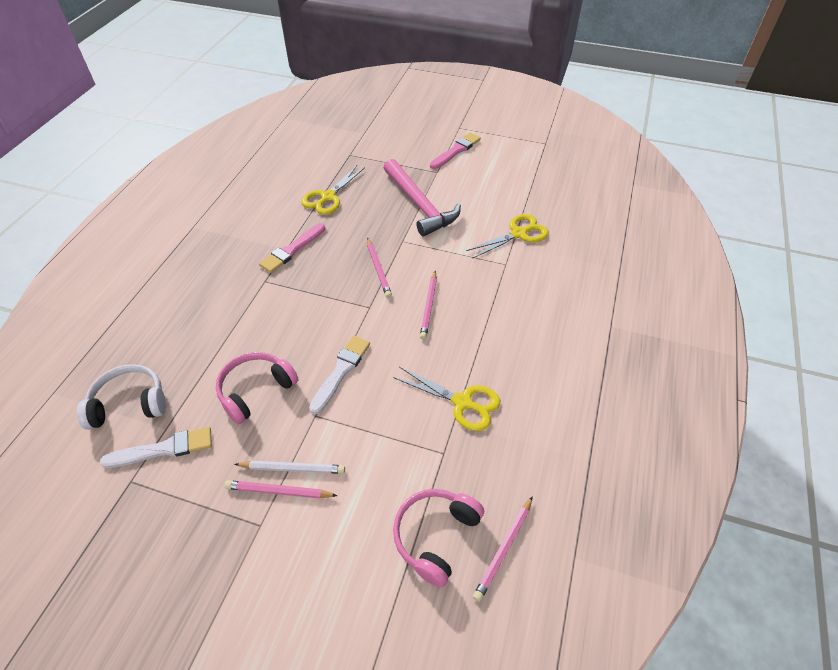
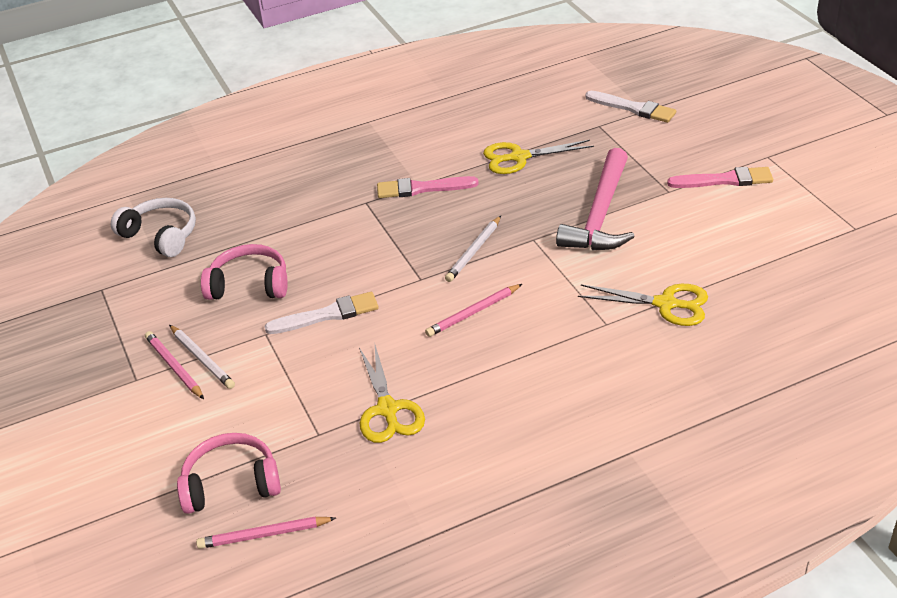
camera: 50 degrees right, 10 degrees down
(164, 449) = (144, 282): white brush -> white brush (633, 108)
(378, 269) = (474, 251): pink pencil -> white pencil

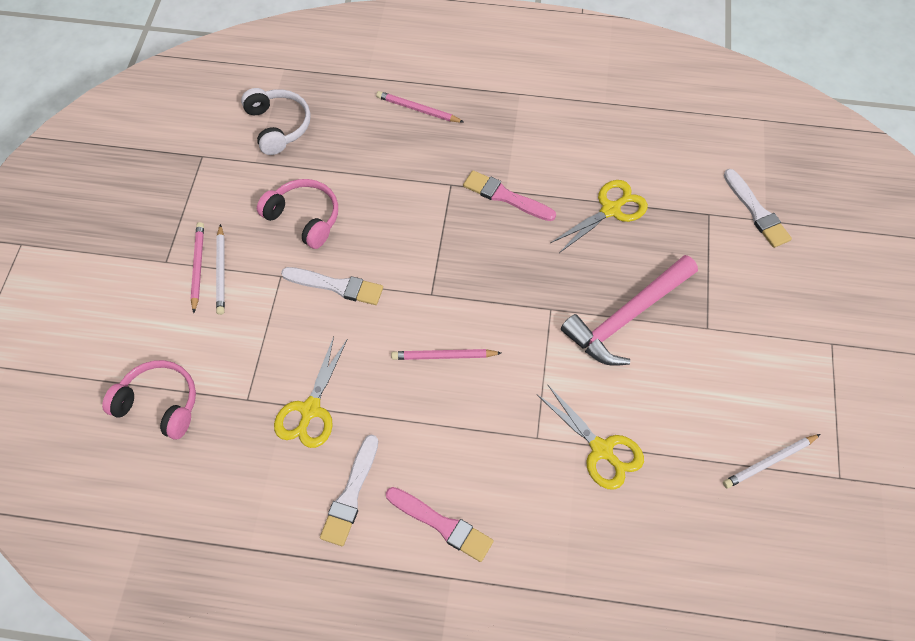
camera: 30 degrees right, 20 degrees up
(264, 535) = (147, 466): pink pencil -> pink pencil (418, 109)
(474, 251) = (493, 292): white pencil -> white pencil (769, 462)
(484, 446) = (351, 494): none -> white brush
(519, 157) = (611, 210): yellow scissors -> yellow scissors turned 120 degrees clockwise
(724, 180) = (768, 346): pink brush -> pink brush (442, 525)

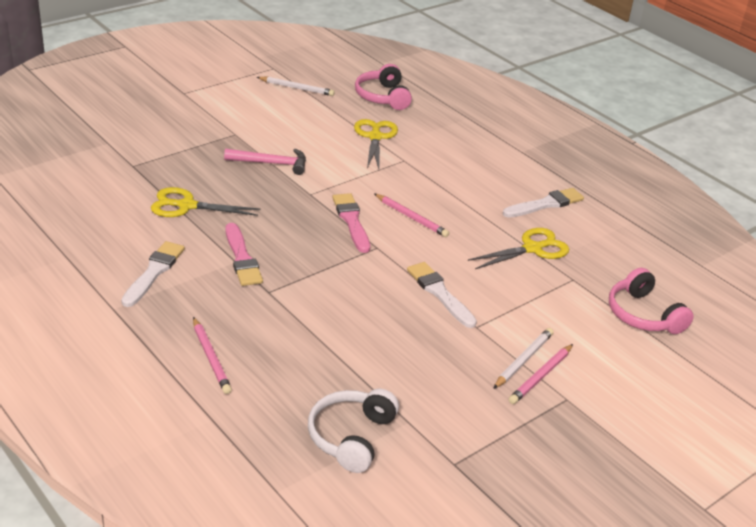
camera: 140 degrees left, 25 degrees down
(304, 218) = (414, 349): pink headphones -> pink headphones (382, 97)
(442, 525) = (503, 166): pink brush -> pink brush (351, 221)
(627, 317) = (271, 163): pink hammer -> pink hammer, size x0.63
(756, 211) = (104, 148): white brush -> white brush (154, 272)

